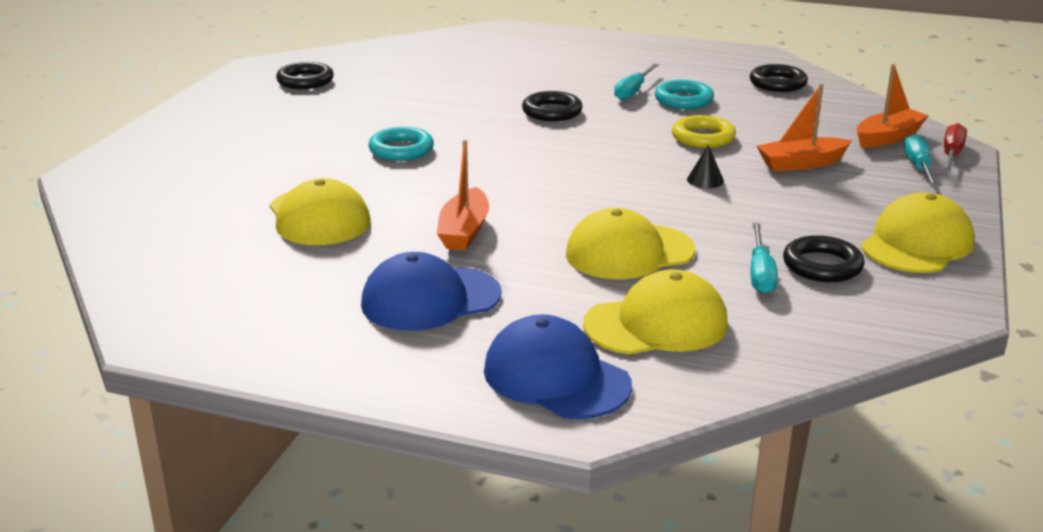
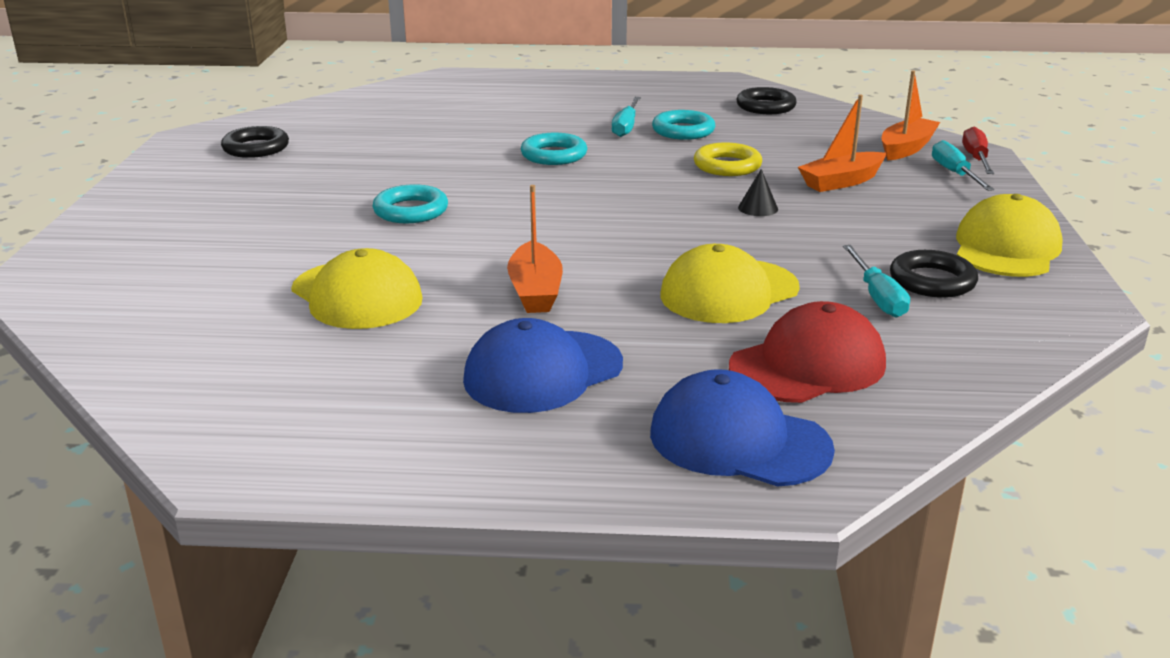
camera: 15 degrees left, 0 degrees up
(552, 112) = (554, 155): black ring -> turquoise ring
(656, 324) = (808, 365): yellow cap -> red cap

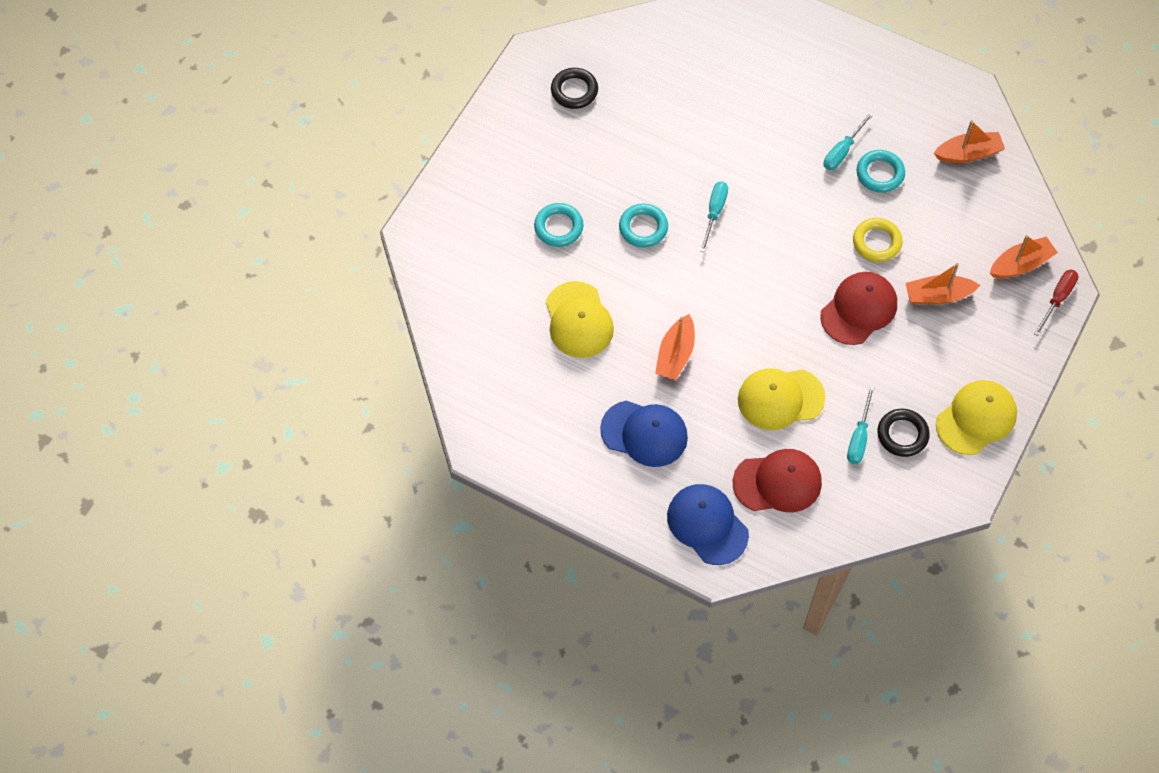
camera: 25 degrees right, 35 degrees up
(543, 372) = (644, 433): blue cap -> blue cap turned 150 degrees counterclockwise
(554, 155) = (768, 180): turquoise ring -> turquoise ring (558, 227)
(758, 208) = (859, 309): black cone -> red cap
(765, 106) = (968, 153): black ring -> orange boat
(955, 173) = (1024, 314): turquoise screwdriver -> turquoise screwdriver (714, 213)

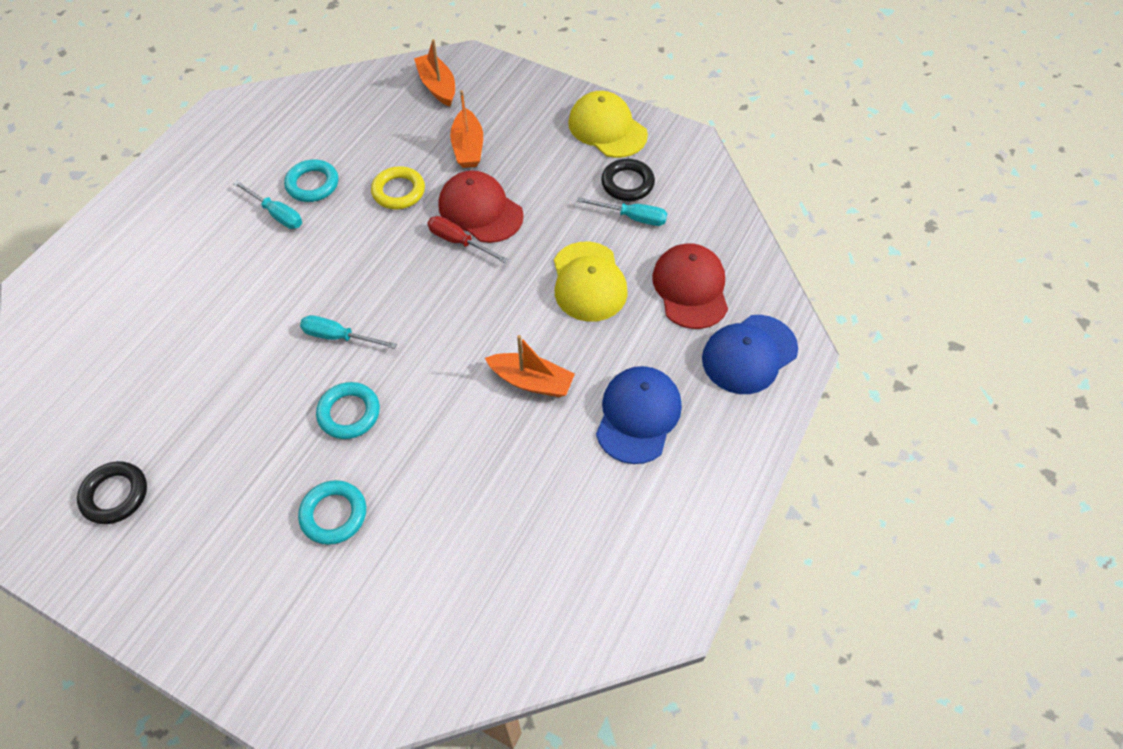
camera: 90 degrees left, 5 degrees down
(578, 320) = (478, 489): yellow cap -> none
(968, 153) = (301, 115): orange boat -> none
(1057, 299) = (478, 65): red screwdriver -> red screwdriver (459, 242)

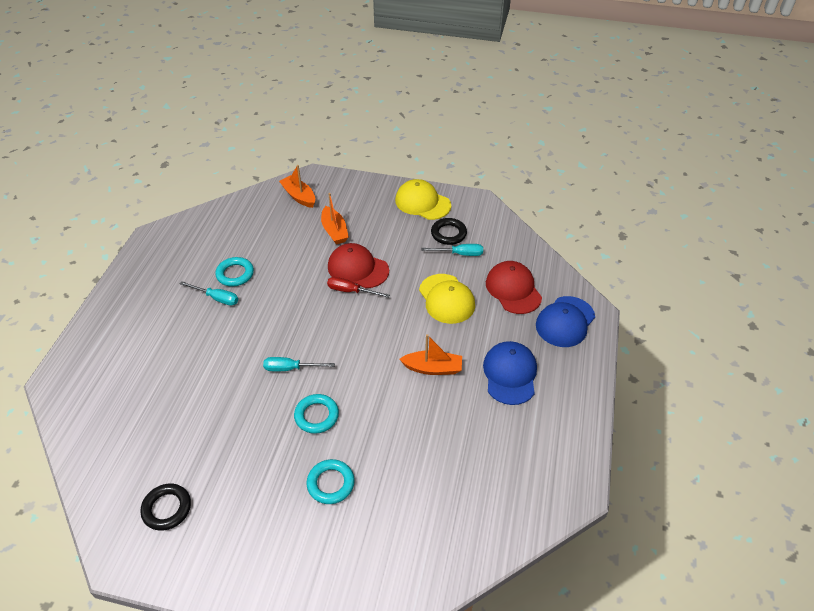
camera: 15 degrees left, 10 degrees down
(398, 191) = (297, 267): yellow ring -> none

